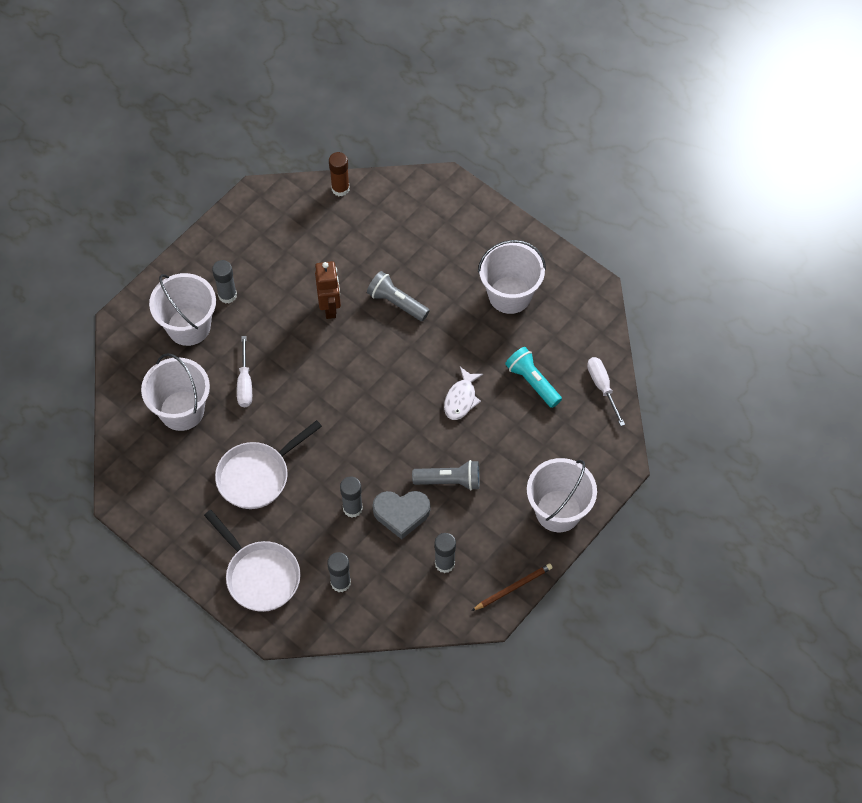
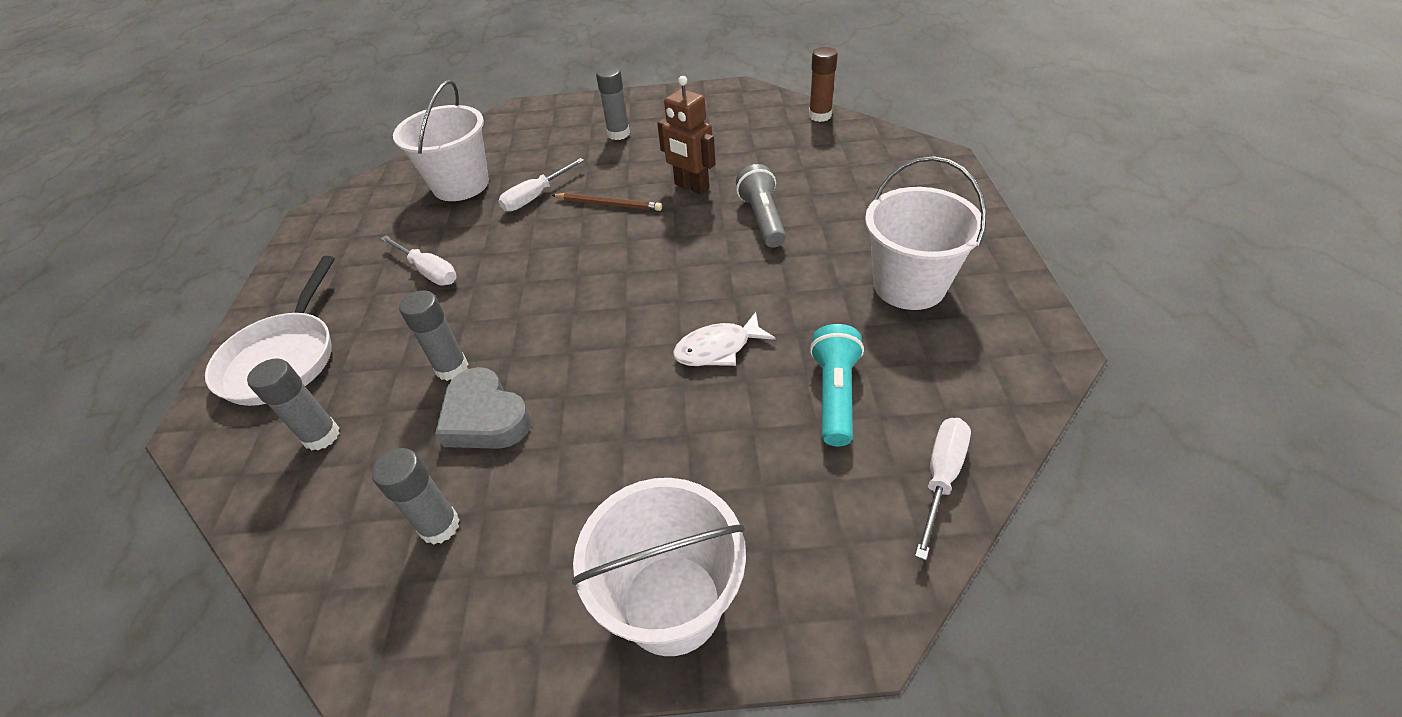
camera: 50 degrees right, 15 degrees down
(189, 326) = (558, 137): white bucket -> none
(257, 475) = (428, 271): white pan -> white screwdriver
(330, 307) = (691, 187): brown robot -> brown robot turned 90 degrees clockwise
(449, 481) = (585, 427): grey flashlight -> none
(513, 587) = (463, 661): brown pencil -> brown pencil (608, 204)

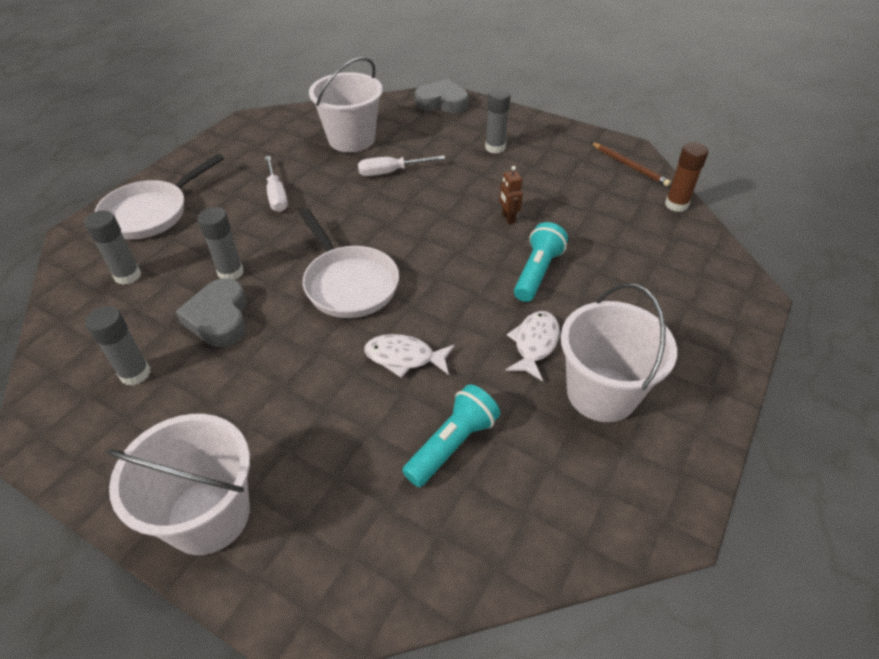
camera: 30 degrees right, 0 degrees up
(525, 115) = (442, 102): none -> grey heart
(595, 313) = (348, 283): none -> white pan
(608, 204) = (435, 203): brown pencil -> brown pencil (629, 166)
(691, 187) = (508, 218): brown robot -> brown robot, size x0.58
(762, 219) = (537, 272): grey flashlight -> turquoise flashlight
(819, 276) = (534, 344): none -> white fish
(941, 477) = (466, 560): white screwdriver -> none

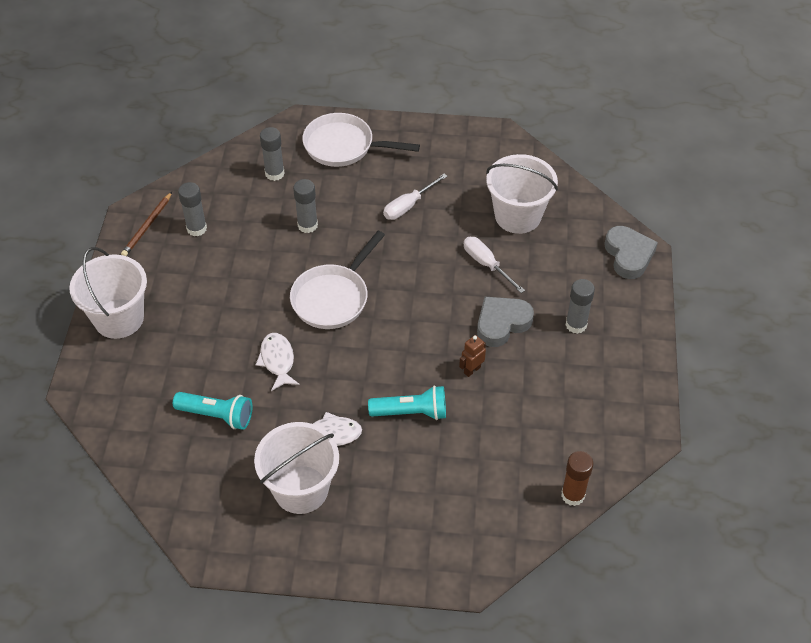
camera: 65 degrees right, 5 degrees up
(219, 318) = (262, 243): grey heart -> grey heart (502, 323)
(629, 166) = (617, 442): brown pencil -> brown pencil (147, 226)

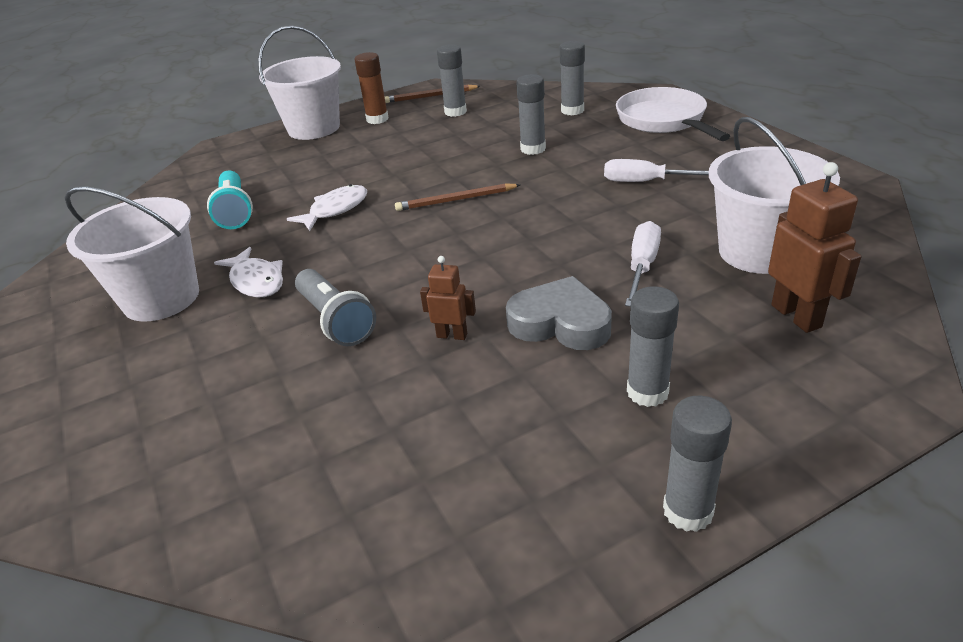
camera: 60 degrees right, 15 degrees down
(333, 297) = (456, 200): white pan -> brown pencil
(411, 412) = (335, 320): turquoise flashlight -> grey flashlight
(573, 495) = (289, 561): brown glue stick -> brown glue stick (377, 119)
(574, 242) = (796, 316): none -> brown robot
(628, 255) = (865, 381): grey heart -> none
(645, 356) = (688, 511): none -> grey glue stick

